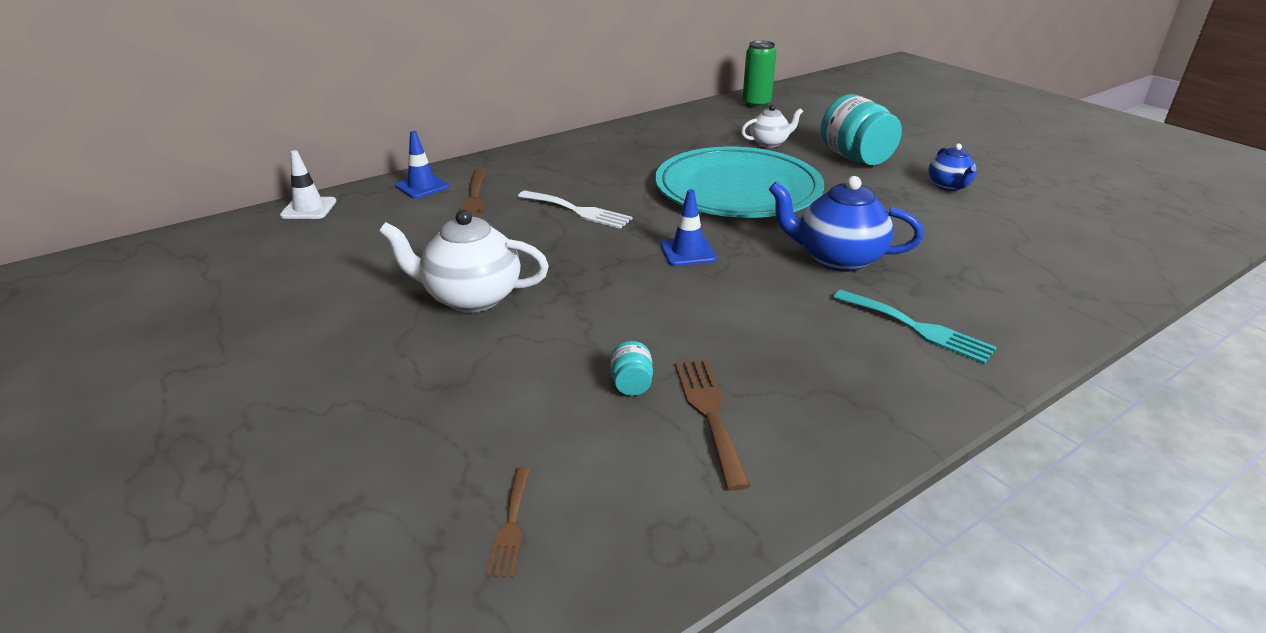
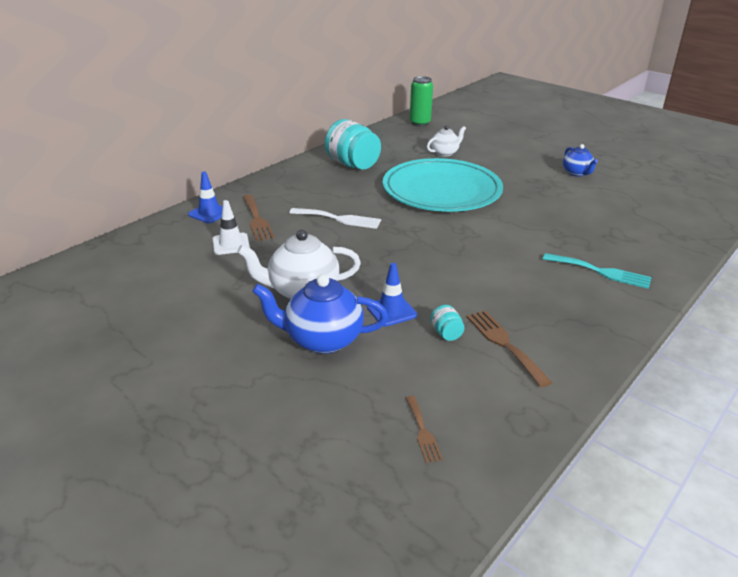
camera: 15 degrees left, 0 degrees up
(309, 208) = (130, 241): white traffic cone -> white traffic cone (231, 244)
(687, 252) = (432, 240): blue traffic cone -> blue traffic cone (391, 311)
(837, 258) = (531, 232): blue teapot -> blue teapot (322, 340)
(855, 158) = (508, 158): turquoise jar -> turquoise jar (352, 164)

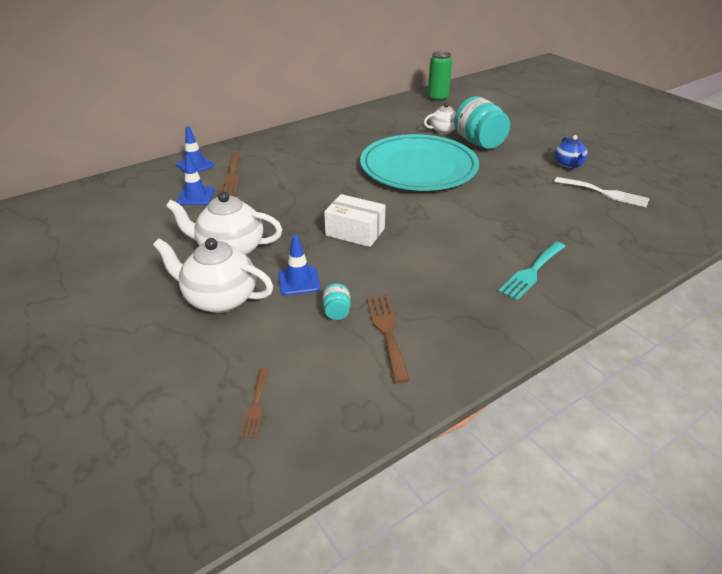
camera: 15 degrees right, 5 degrees up
(231, 244) = (196, 196): white traffic cone -> blue traffic cone
(322, 340) = (219, 299): blue teapot -> white teapot
(339, 219) = (305, 184): white fork -> white fork (605, 193)
(352, 164) = (349, 133): turquoise jar -> turquoise jar (479, 142)
(417, 257) = (355, 232): none -> white box
(601, 272) = (532, 272): turquoise fork -> turquoise fork turned 90 degrees clockwise

